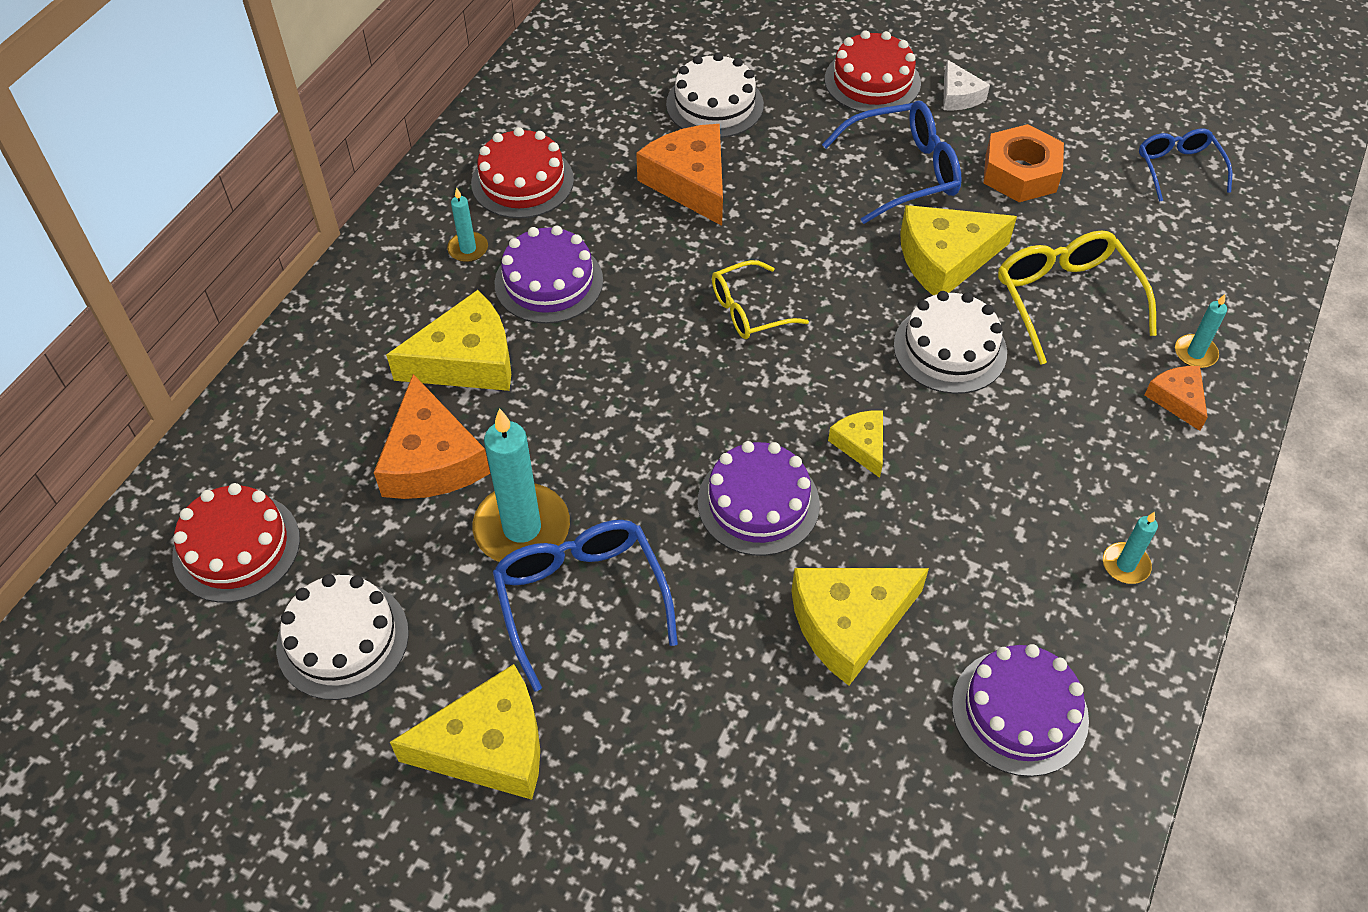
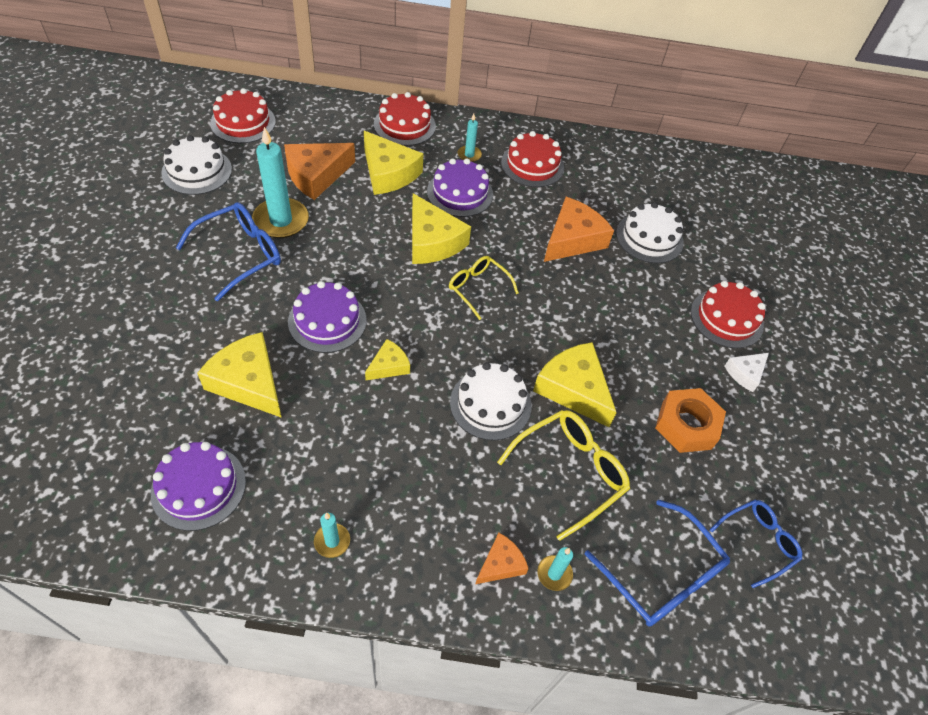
camera: 65 degrees right, 0 degrees up
(357, 313) = (404, 125): none -> red cake
(489, 746) = (142, 239): yellow cheese -> yellow cheese (432, 241)
(902, 172) = (645, 350): blue glasses -> blue glasses (661, 575)

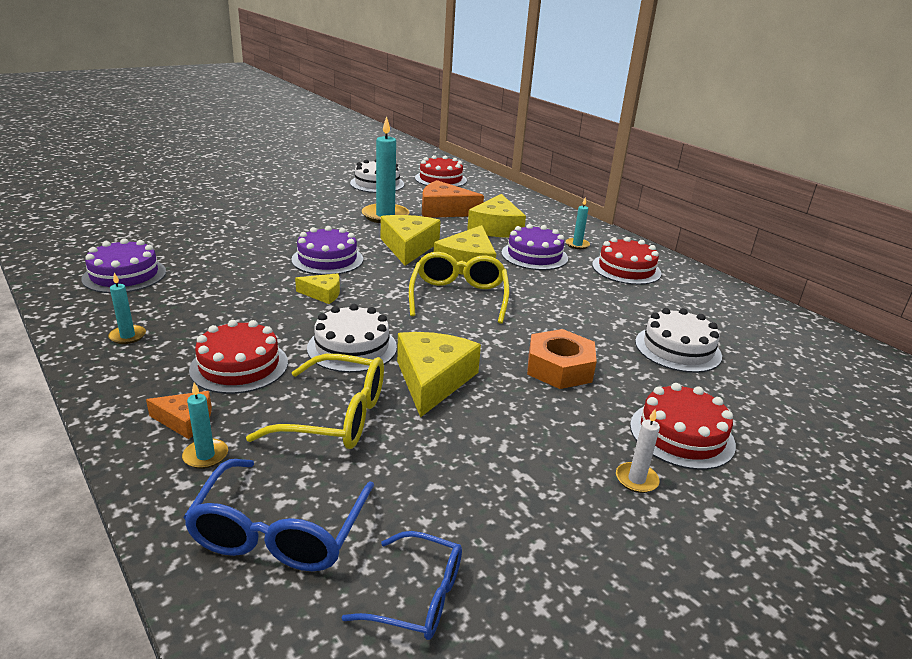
camera: 50 degrees right, 25 degrees down
(240, 255) = (334, 216): blue glasses -> none
(248, 382) = (234, 257): yellow cheese -> yellow cheese (408, 247)
(404, 125) = (550, 216): red cake -> red cake (239, 366)
(478, 288) = (458, 297): yellow glasses -> yellow glasses, size x1.55
(572, 239) = (592, 314): orange cheese -> none
(686, 425) = (498, 466): orange nut -> orange nut (559, 368)
(745, 373) = (636, 479): white cheese -> white candle

